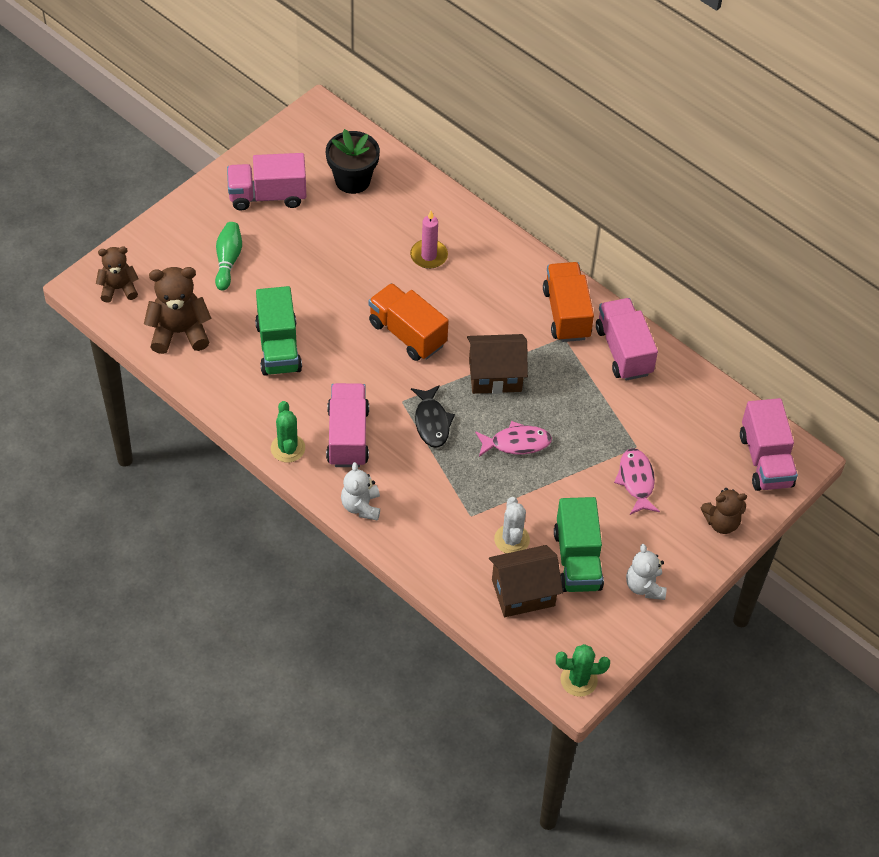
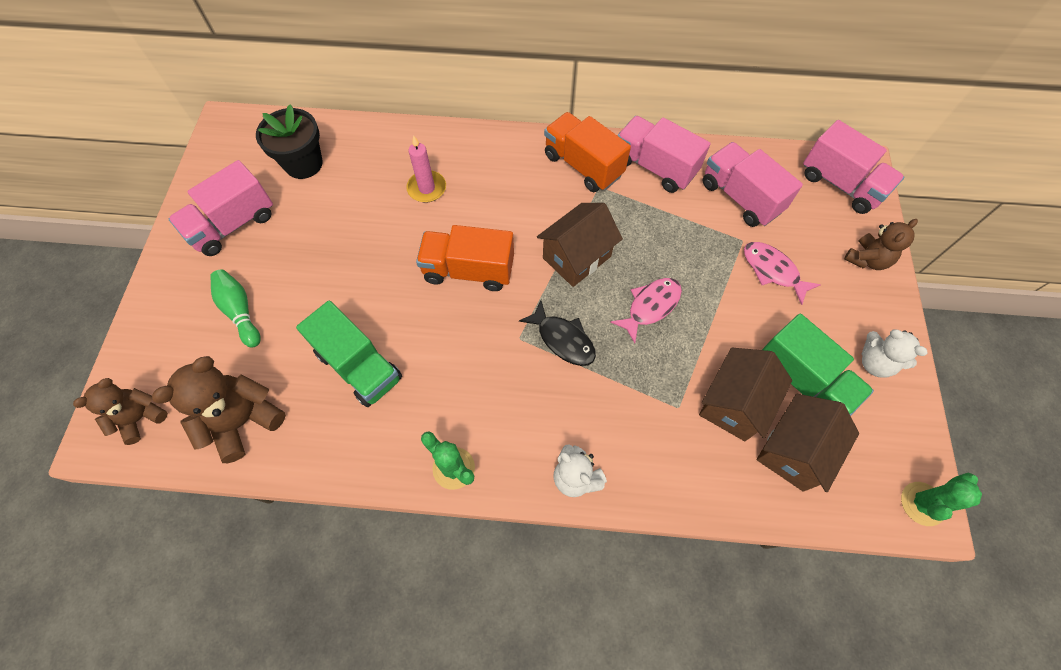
camera: 35 degrees left, 10 degrees up
(347, 436) = (500, 411): pink truck -> pink truck (740, 197)
(512, 539) = (733, 404): white cactus -> brown house

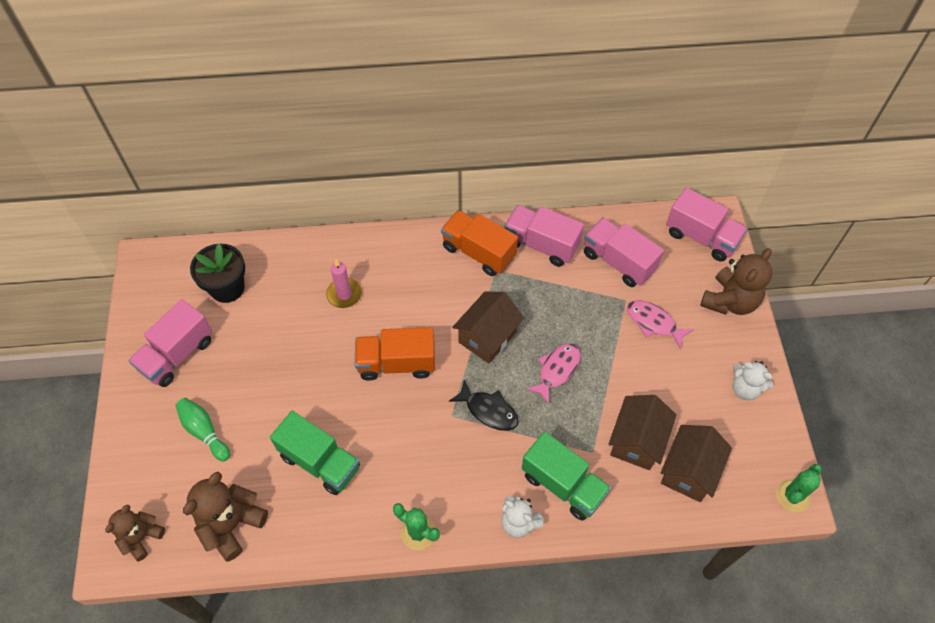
camera: 10 degrees left, 5 degrees down
(802, 380) = (689, 412): green truck -> green truck (563, 484)
(867, 259) = (730, 301): brown teddy bear -> brown teddy bear, size x1.55

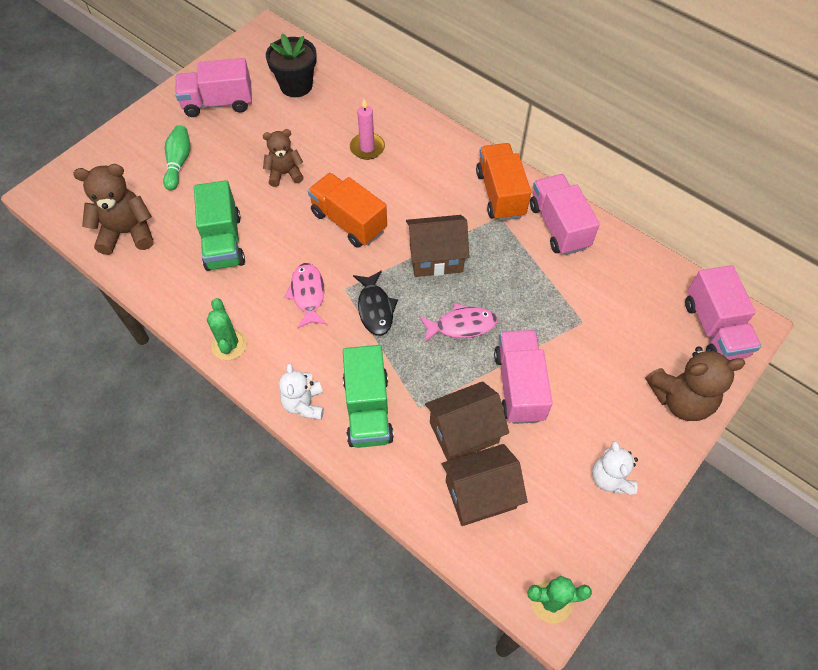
camera: 45 degrees right, 0 degrees up
(141, 537) = (72, 194): brown teddy bear -> brown teddy bear (285, 174)
(618, 262) = (611, 289): pink truck -> pink truck (519, 386)
(654, 323) = (587, 359): pink fish -> pink fish (308, 294)

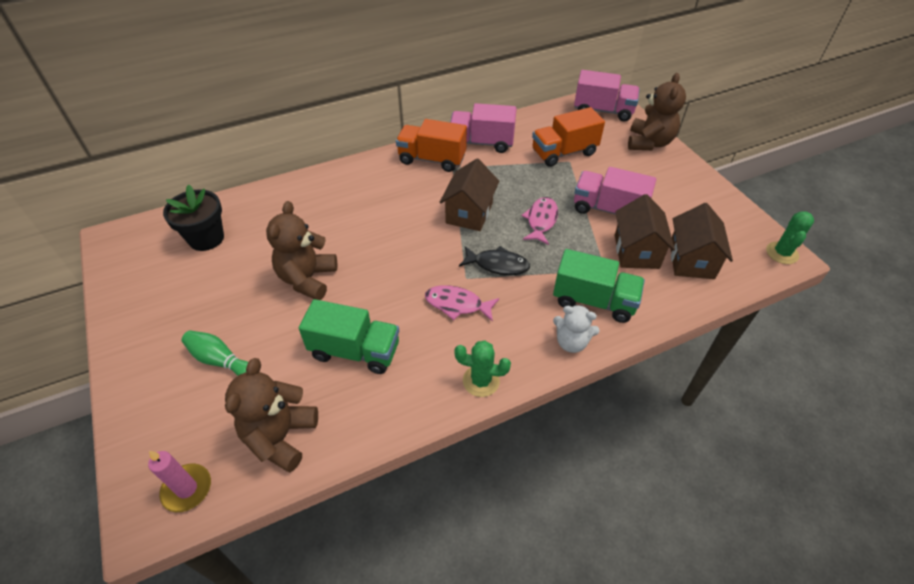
camera: 65 degrees left, 10 degrees down
(218, 103) = (170, 304): pink truck -> none
(285, 174) = (307, 279): brown teddy bear -> brown teddy bear, size x1.55
(348, 222) = (396, 253): orange truck -> orange truck (564, 152)
(367, 148) = (324, 215): pink candle -> pink candle (187, 489)
(610, 478) = (697, 193): white teddy bear -> none

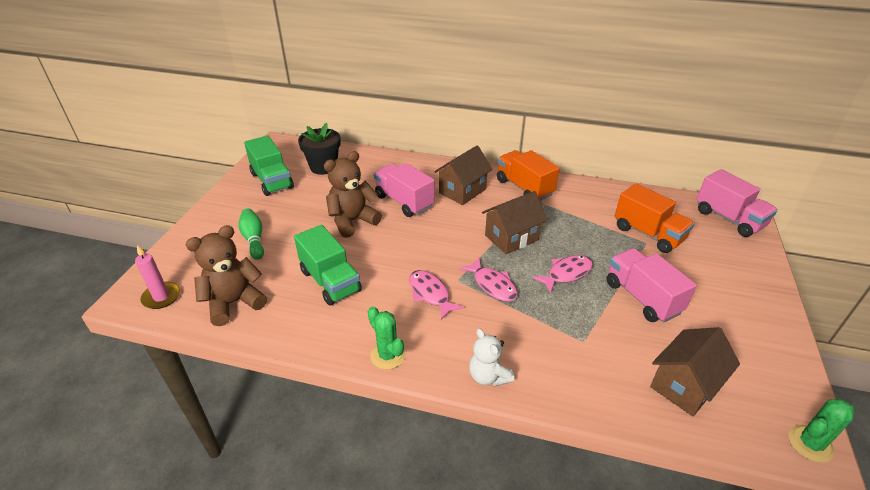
camera: 40 degrees right, 10 degrees down
(481, 143) = (579, 194): pink truck -> pink truck (404, 201)
(497, 265) = (492, 285): black fish -> pink fish
(564, 152) = (648, 234): orange truck -> orange truck turned 150 degrees counterclockwise
(594, 301) = (544, 358): green truck -> green truck (272, 181)
(636, 251) = (632, 345): brown house -> brown house (462, 191)
(649, 143) = (751, 266): brown teddy bear -> none

